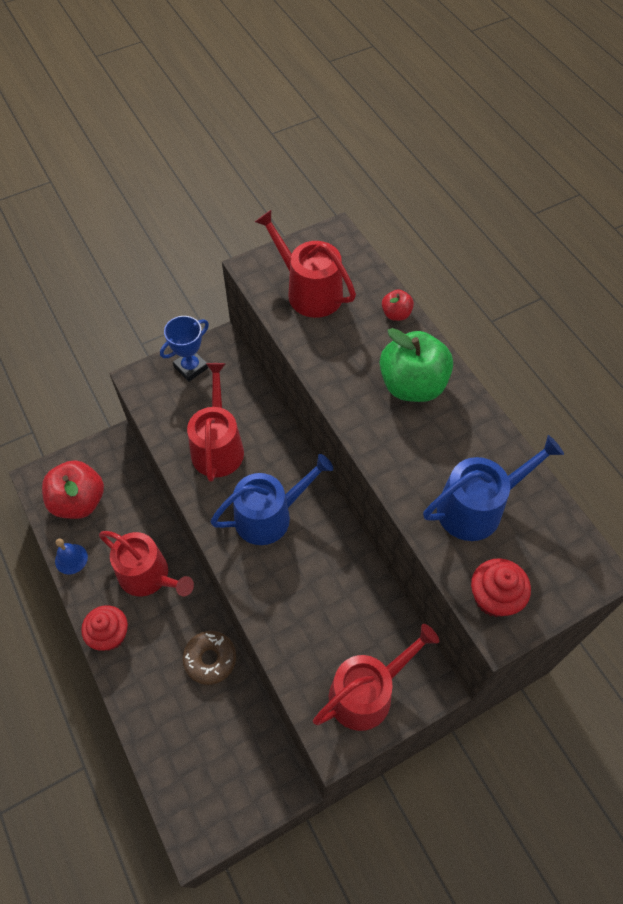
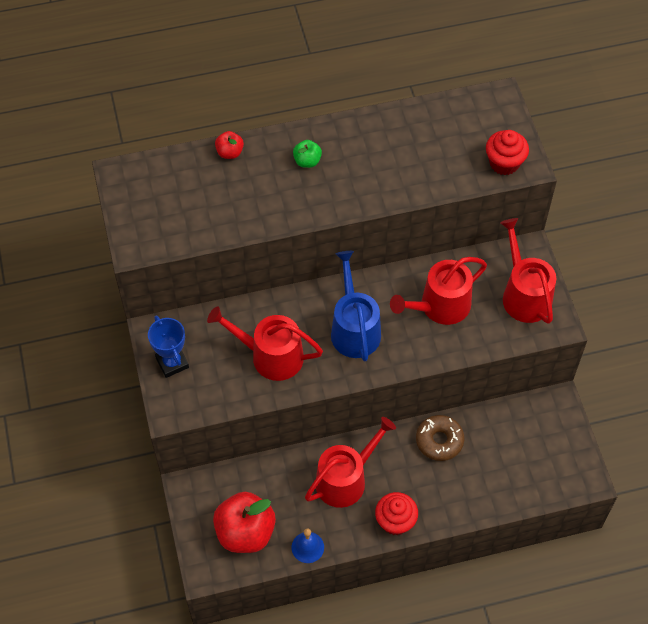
camera: 75 degrees left, 0 degrees up
(309, 291) = (180, 210): red watering can -> red watering can (440, 306)
(412, 385) = (307, 161): green apple -> green apple, size x0.47
(477, 507) = (430, 151): blue watering can -> none

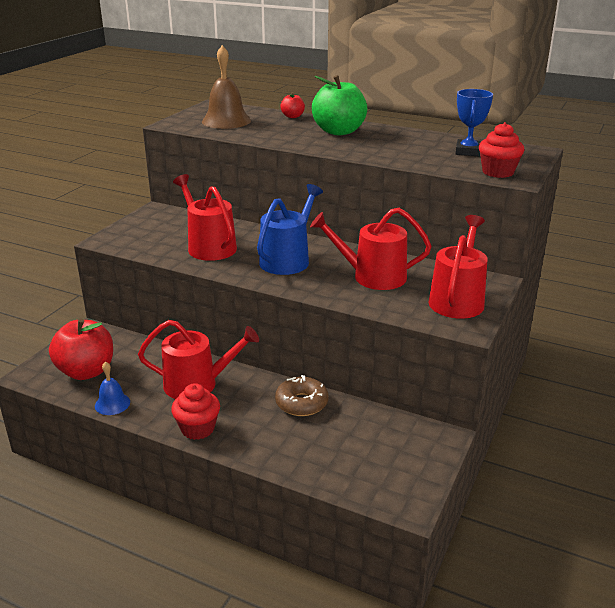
camera: 40 degrees right, 30 degrees down
(172, 363) = (143, 224): blue trophy -> blue trophy (468, 151)
(179, 205) = (226, 121): none -> brown bell
(307, 161) = (339, 131): green apple -> green apple, size x2.13

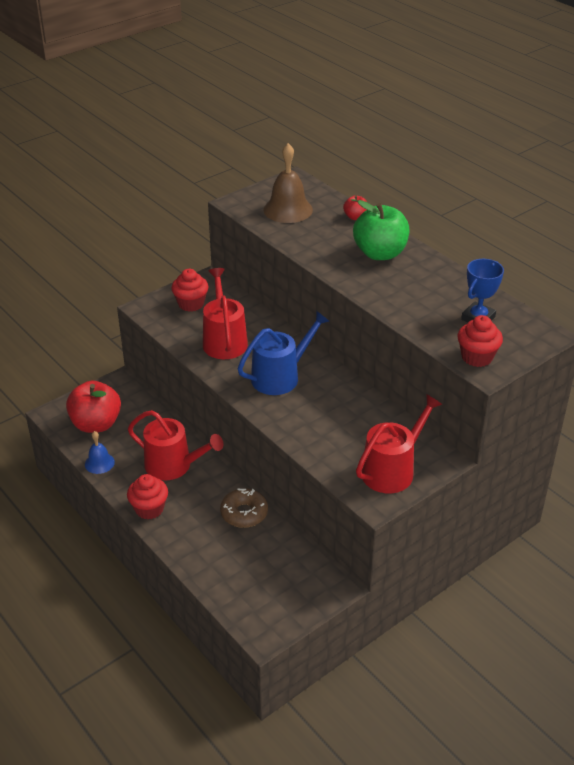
camera: 25 degrees right, 10 degrees up
(153, 228) = (191, 304): none -> red cupcake
(372, 276) = (339, 420): red watering can -> none

